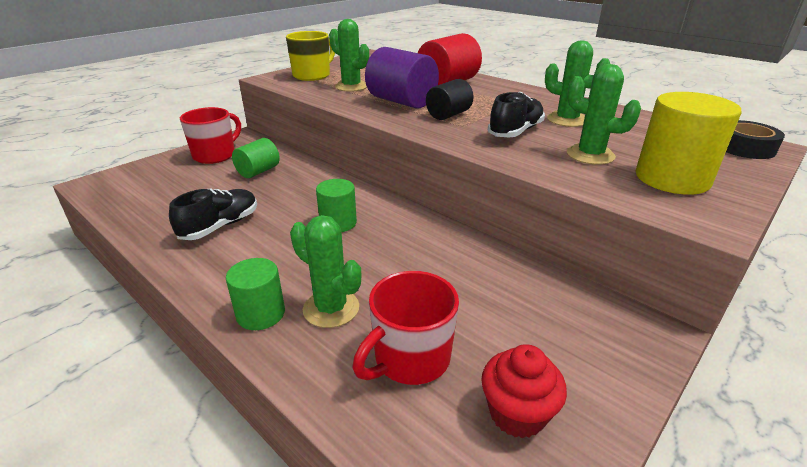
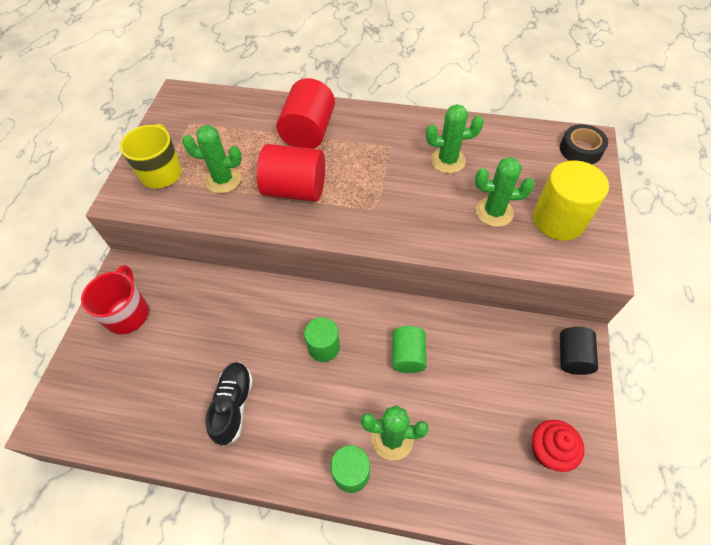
camera: 30 degrees left, 25 degrees up
(258, 171) = (195, 316): green cylinder -> green cylinder (408, 356)
(401, 102) = (295, 189): purple cylinder -> red cylinder
(410, 359) = (470, 449): red mug -> none
(448, 115) = (353, 196): black cylinder -> black cylinder (572, 357)
(515, 132) = (423, 201): black shoe -> none

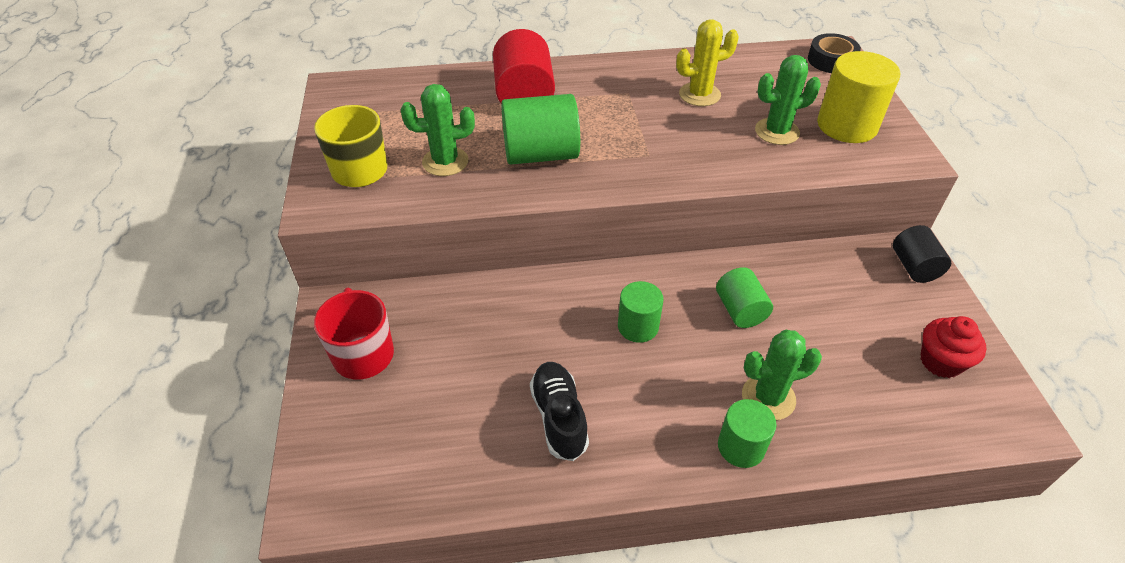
camera: 20 degrees left, 10 degrees down
(295, 189) = (541, 154): red cylinder -> green cylinder
(447, 160) = (699, 94): green cactus -> yellow cactus

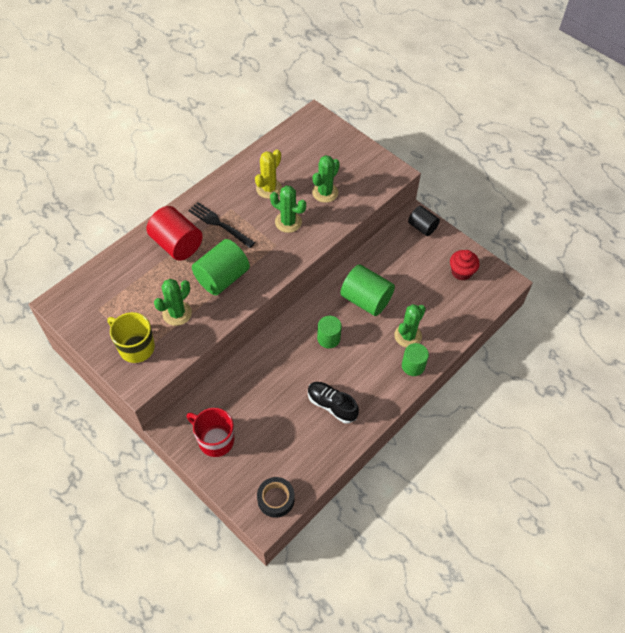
camera: 40 degrees left, 10 degrees up
(597, 100) = (219, 224): none -> black fork
(691, 139) = (288, 222): none -> green cactus
(740, 310) = (366, 300): green cylinder -> green cylinder, size x1.62
(831, 60) = (316, 125): black tape -> black tape (276, 499)
(847, 125) = (354, 169): yellow cylinder -> none

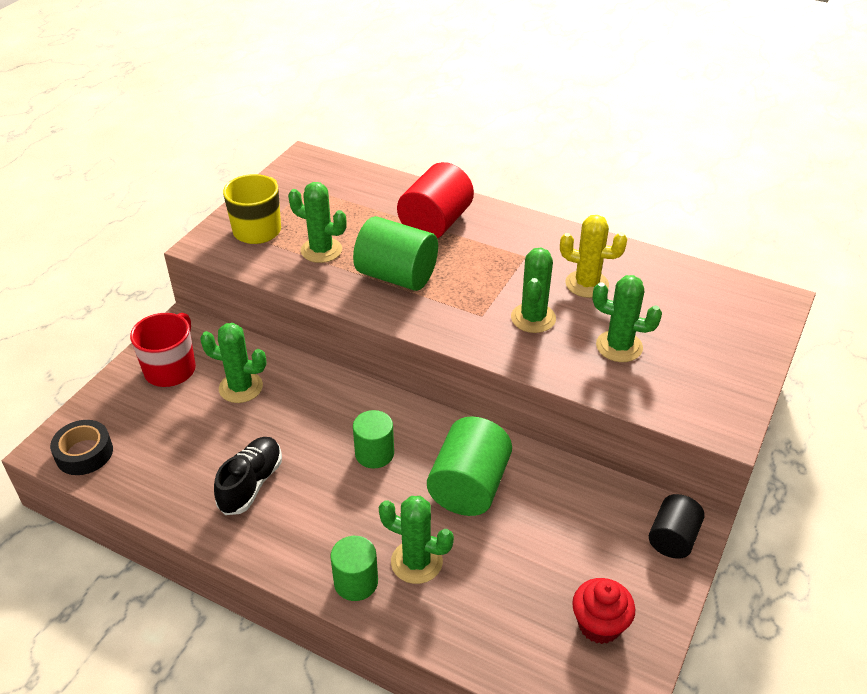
camera: 75 degrees right, 15 degrees down
(219, 224) = (491, 252): black fork -> none
(249, 400) = (241, 387): none -> green cactus

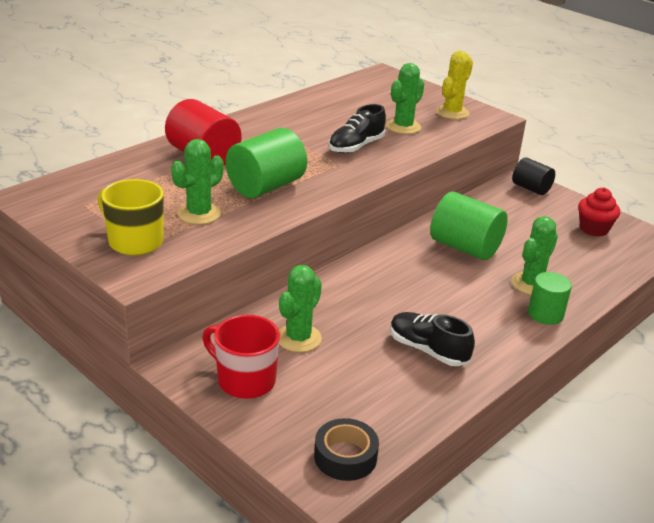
camera: 75 degrees left, 10 degrees down
(374, 453) = (415, 281): green cylinder -> none
(533, 318) = (356, 146): green cactus -> black shoe
(587, 284) = (329, 120): yellow cactus -> yellow cactus (452, 112)

